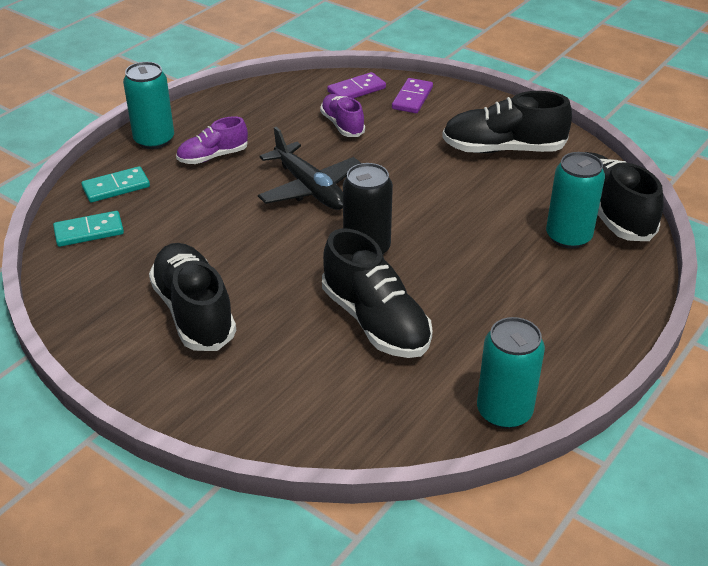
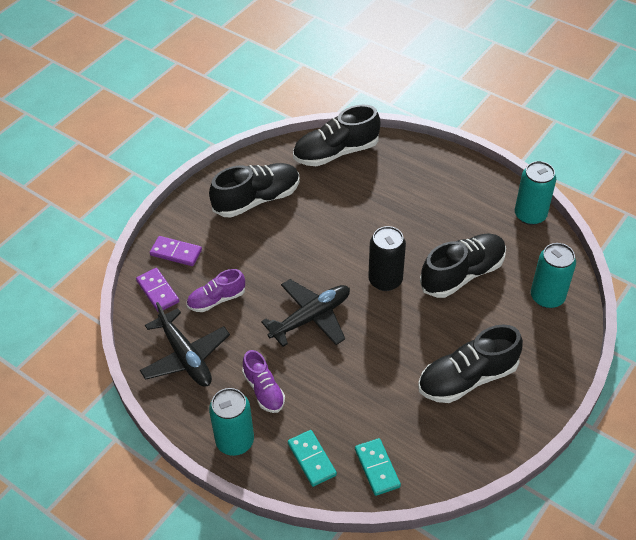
camera: 90 degrees left, 10 degrees up
(266, 109) = (185, 357): none -> black plane
(503, 149) = (257, 199): black shoe -> black shoe turned 120 degrees counterclockwise
(568, 237) = (364, 173): turquoise can -> turquoise can (547, 297)

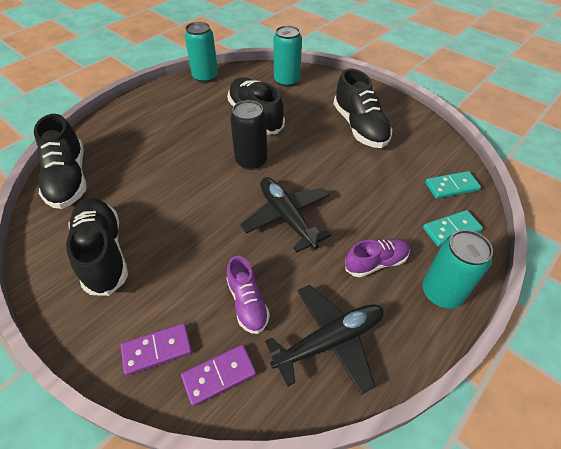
camera: 85 degrees left, 0 degrees up
(176, 253) = (157, 350): purple domino -> purple domino turned 45 degrees clockwise

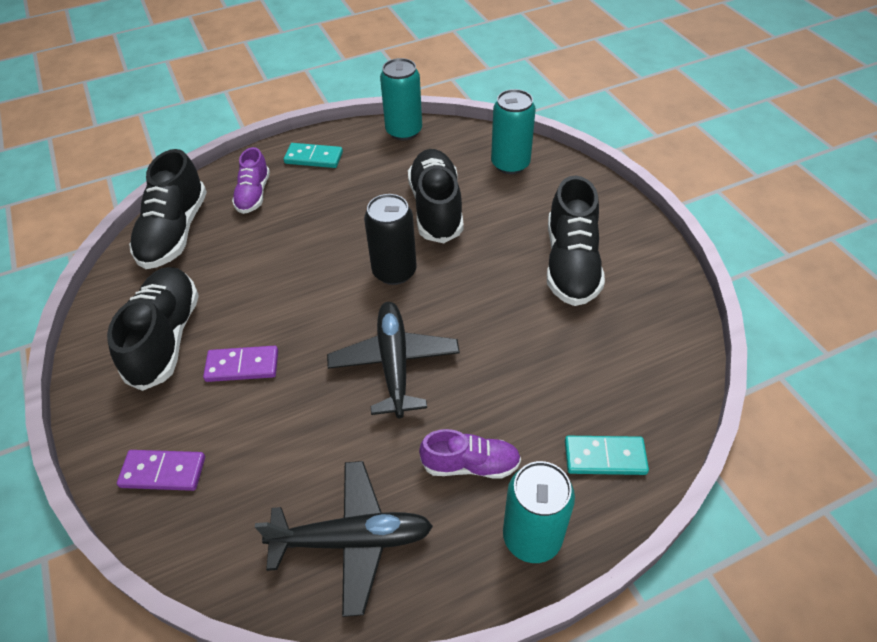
camera: 25 degrees right, 0 degrees up
(219, 375) = (210, 528): purple domino -> purple domino (242, 366)
(247, 303) = (286, 456): purple shoe -> purple shoe (253, 195)
(451, 186) = (648, 395): turquoise domino -> turquoise domino (313, 158)

